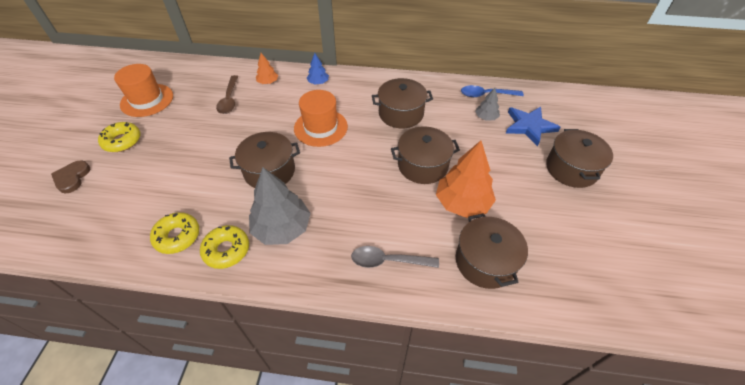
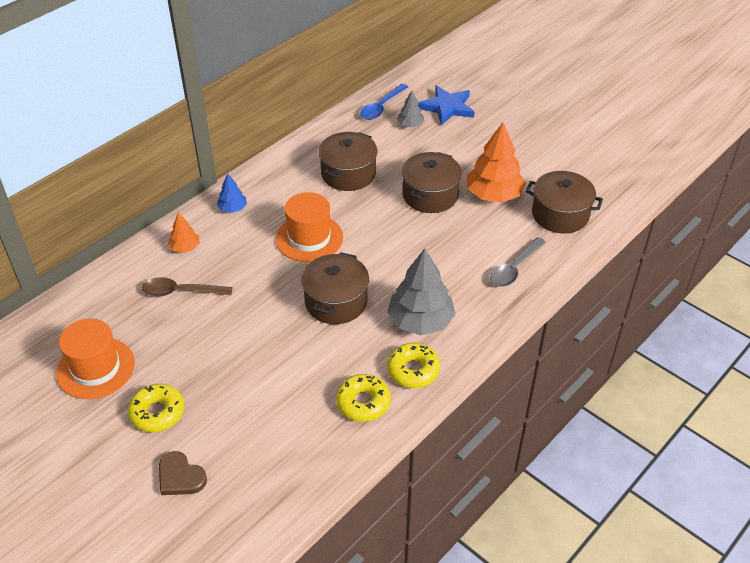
camera: 55 degrees left, 5 degrees down
(229, 99) = (181, 291): brown spoon -> brown spoon turned 150 degrees clockwise
(571, 169) = (514, 115): brown pot -> none

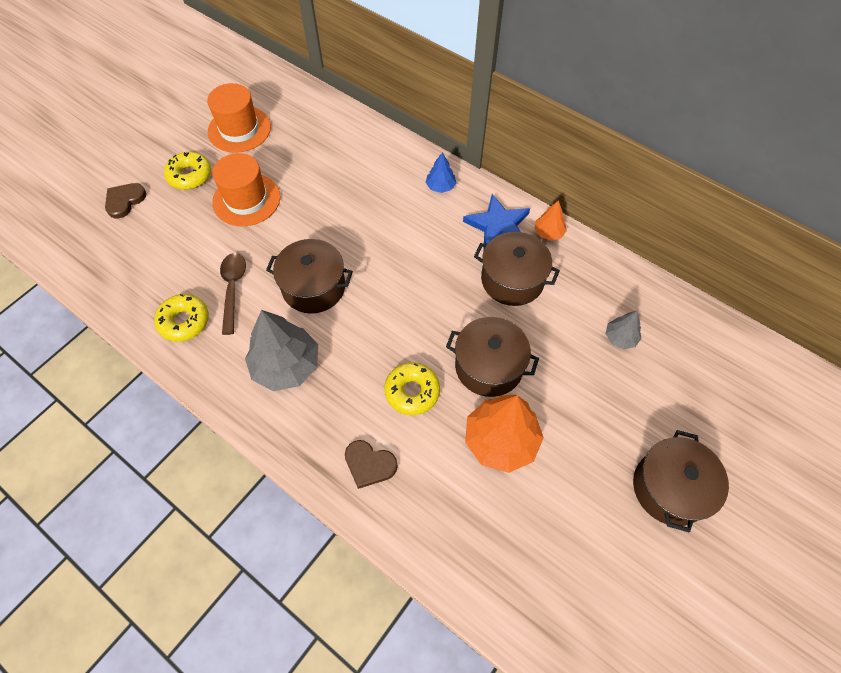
camera: 85 degrees right, 15 degrees up
(181, 291) = (325, 167): brown spoon -> brown spoon (233, 289)
(185, 248) = (381, 160): orange tree -> orange tree (548, 233)
(309, 238) = (403, 255): orange hat -> orange hat (246, 199)
(381, 107) = (648, 303): blue spoon -> none
(413, 370) = (220, 362): yellow donut -> yellow donut (412, 391)
(447, 107) = (670, 380): blue star -> blue star (498, 226)
(514, 268) = (369, 464): grey spoon -> brown heart
(560, 214) = (473, 526): brown pot -> brown pot (670, 488)

